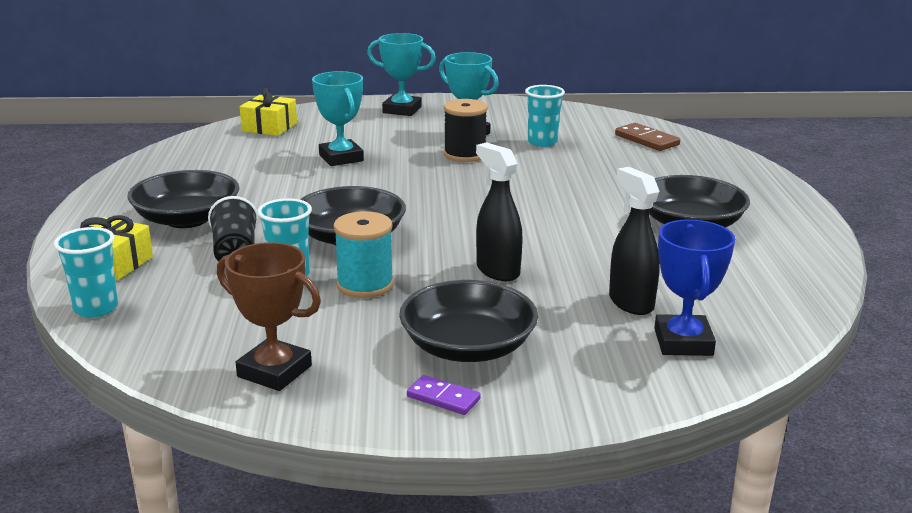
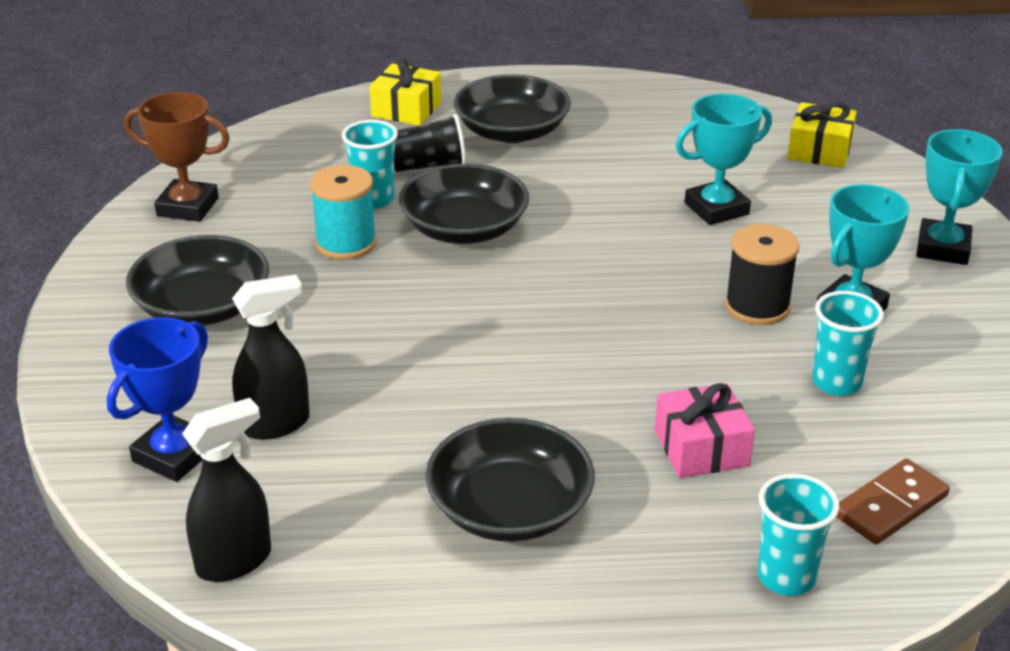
camera: 90 degrees right, 10 degrees up
(96, 308) = (318, 115): turquoise cup -> turquoise cup (786, 577)
(274, 371) = (188, 207): brown trophy -> brown trophy turned 75 degrees clockwise
(443, 398) = (116, 293): purple domino -> none
(497, 271) = (370, 328): black spray bottle -> black spray bottle (235, 561)
(613, 175) = (701, 448): none -> pink gift
(683, 342) = (174, 455): blue trophy -> blue trophy turned 60 degrees counterclockwise

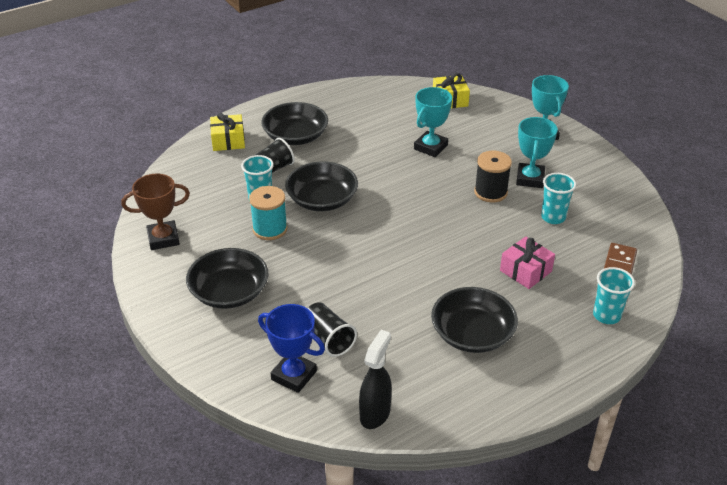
camera: 30 degrees left, 5 degrees up
(174, 455) = (294, 375): blue trophy -> blue trophy turned 60 degrees counterclockwise
(276, 424) = (328, 338): black spray bottle -> black cup

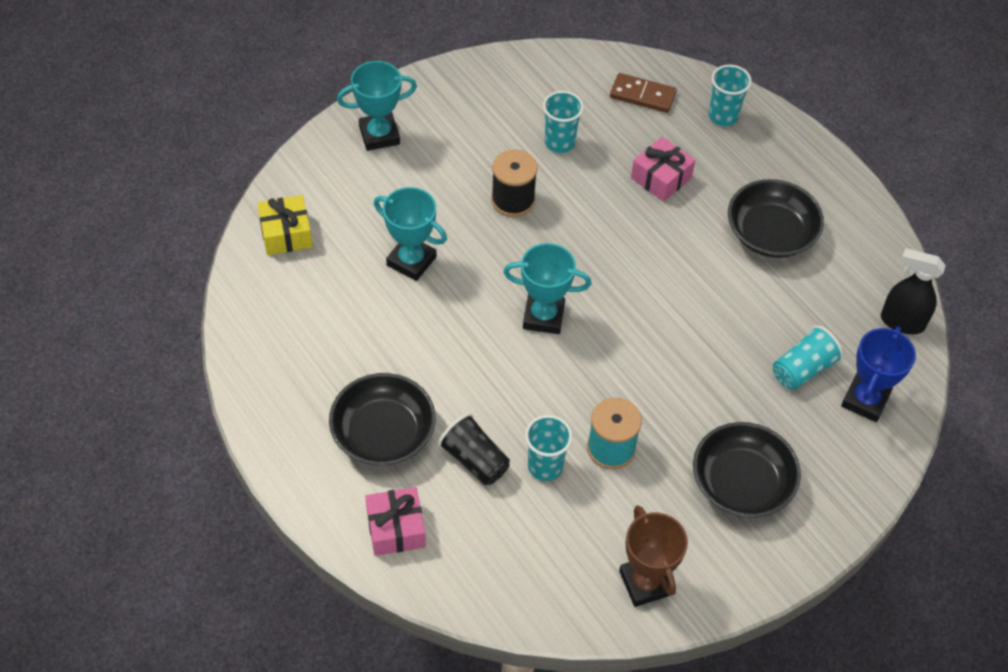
camera: 95 degrees left, 15 degrees up
(228, 141) = (396, 528): yellow gift -> pink gift
(322, 199) = (541, 389): black bowl -> none
(328, 338) = (803, 369): black cup -> turquoise cup
(530, 179) = (482, 157): turquoise trophy -> turquoise trophy (543, 316)

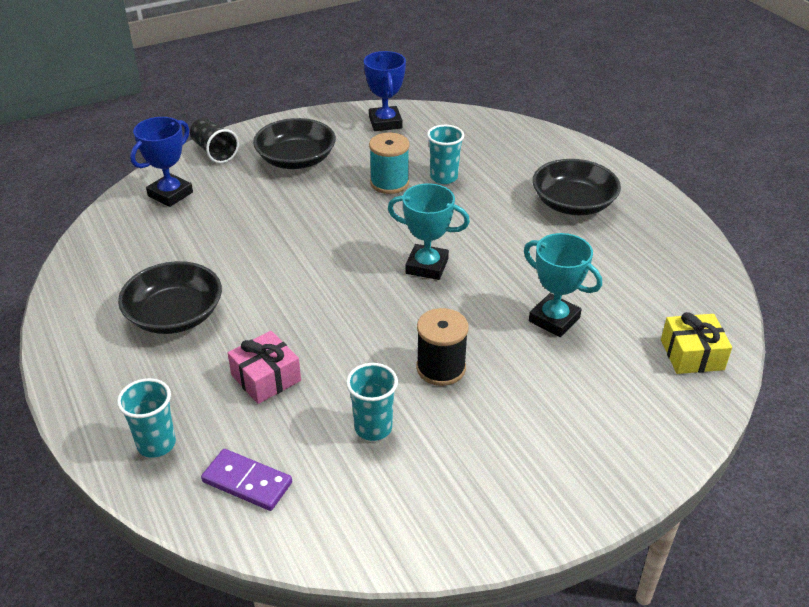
camera: 170 degrees left, 15 degrees down
(379, 135) = (600, 457): turquoise trophy -> none
(396, 528) = (559, 156): pink gift -> none
(475, 460) = (499, 184): black cup -> black cup (214, 151)
(642, 95) = (247, 482): brown domino -> purple domino
(645, 583) = (385, 122): brown trophy -> blue trophy
(803, 369) = (209, 215): turquoise cup -> none
(901, 322) = (99, 238): black spray bottle -> none

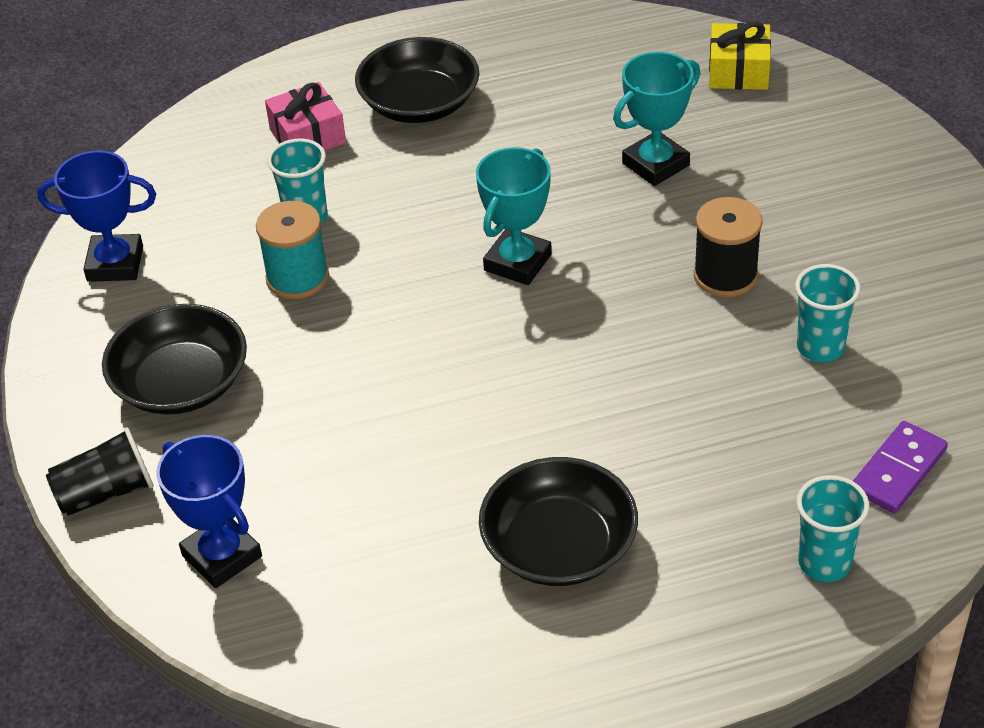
camera: 75 degrees left, 5 degrees up
(266, 378) = (715, 445): pink gift -> pink gift (307, 136)

